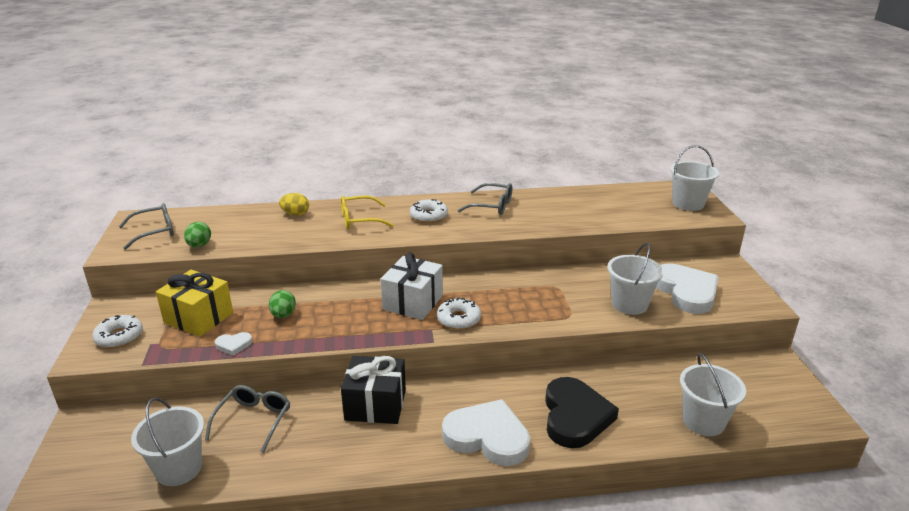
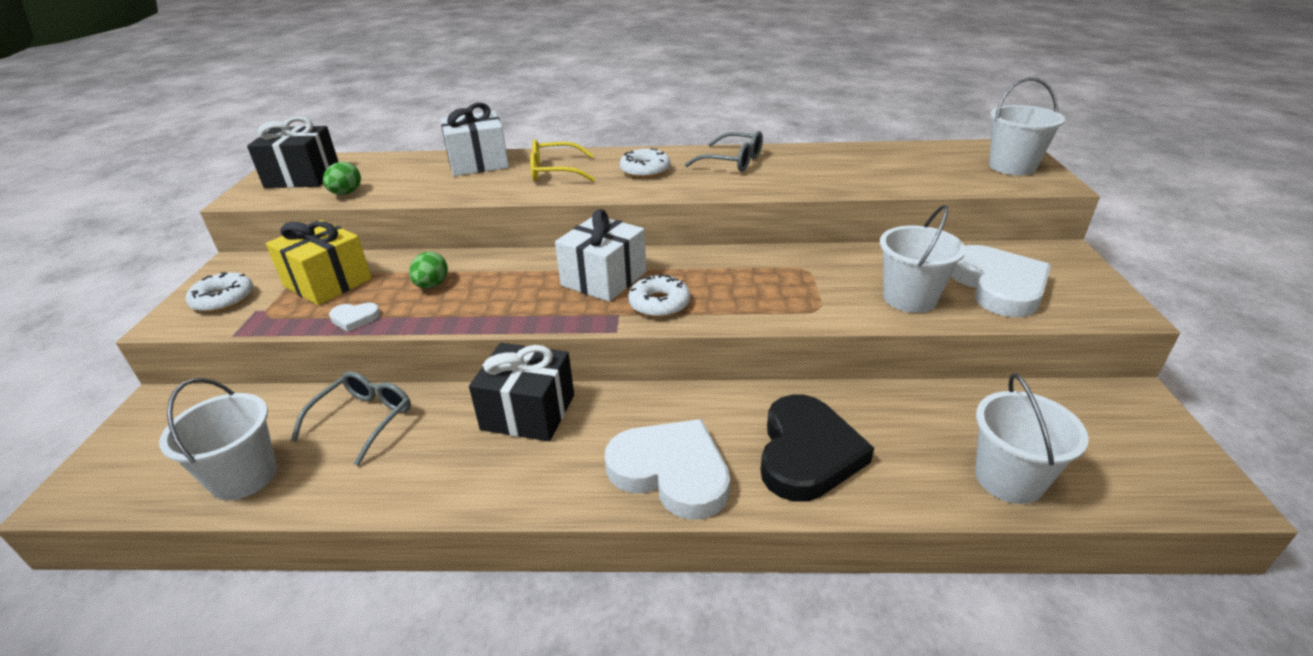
camera: 10 degrees right, 5 degrees up
(155, 232) = (303, 177): grey glasses -> black gift
(295, 214) = (478, 163): yellow egg -> white gift

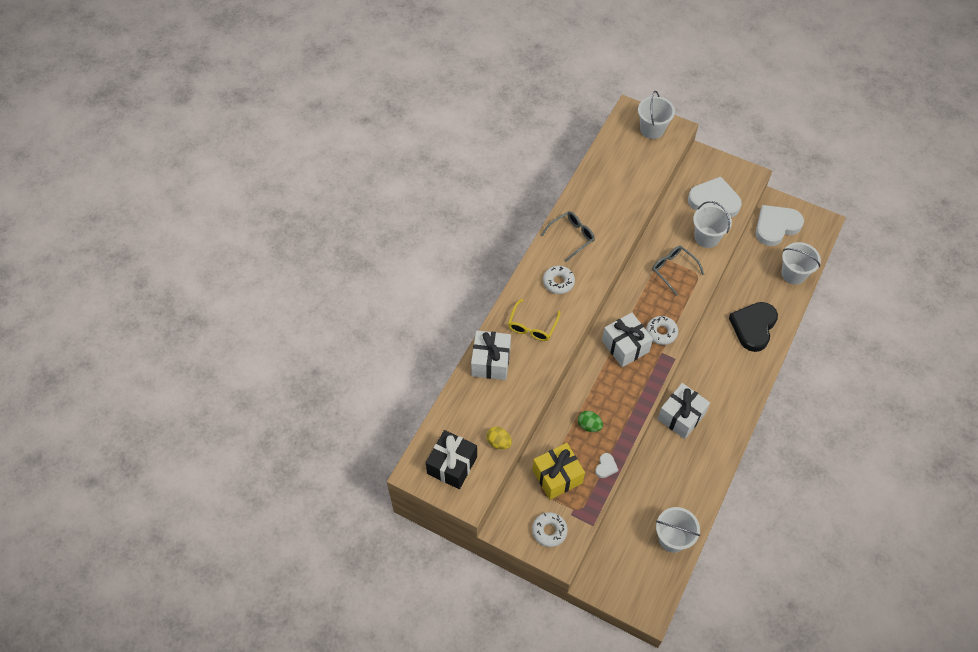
camera: 65 degrees left, 25 degrees up
(346, 193) = (499, 442): green egg -> yellow egg
(364, 420) = (654, 486): grey glasses -> grey glasses (673, 270)
(528, 412) = (681, 416): black gift -> white gift
(671, 472) = (742, 377): white heart -> white heart (776, 226)
(807, 453) = (753, 327): black heart -> black heart turned 105 degrees counterclockwise

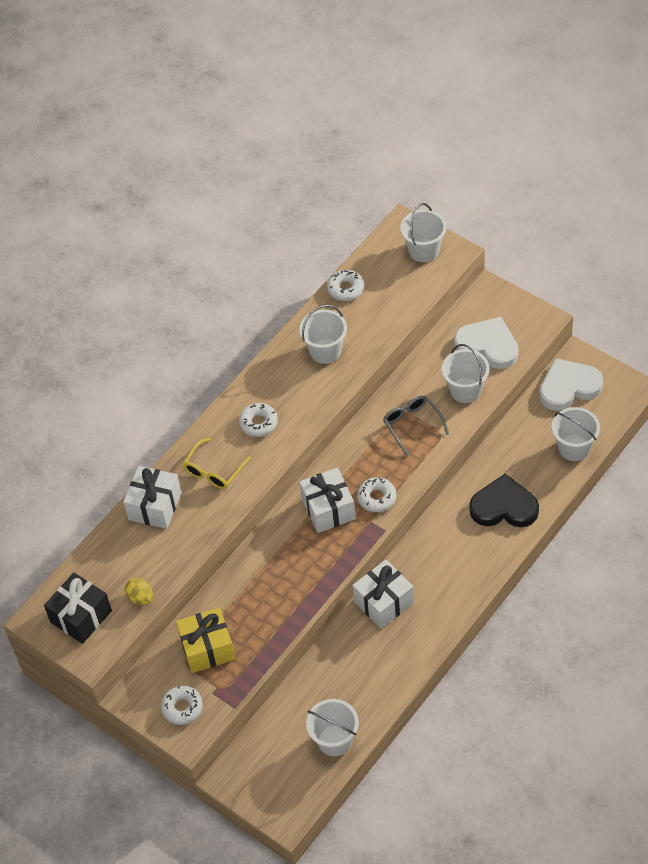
camera: 15 degrees right, 5 degrees down
(571, 237) = (289, 371): grey glasses -> none
(589, 425) = (260, 595): green egg -> none
(596, 217) = (325, 351): none -> white bucket
(599, 165) = (345, 289): none -> white donut
(606, 467) = (267, 644): white heart -> none
(753, 327) = (504, 506): black heart -> black heart turned 60 degrees clockwise

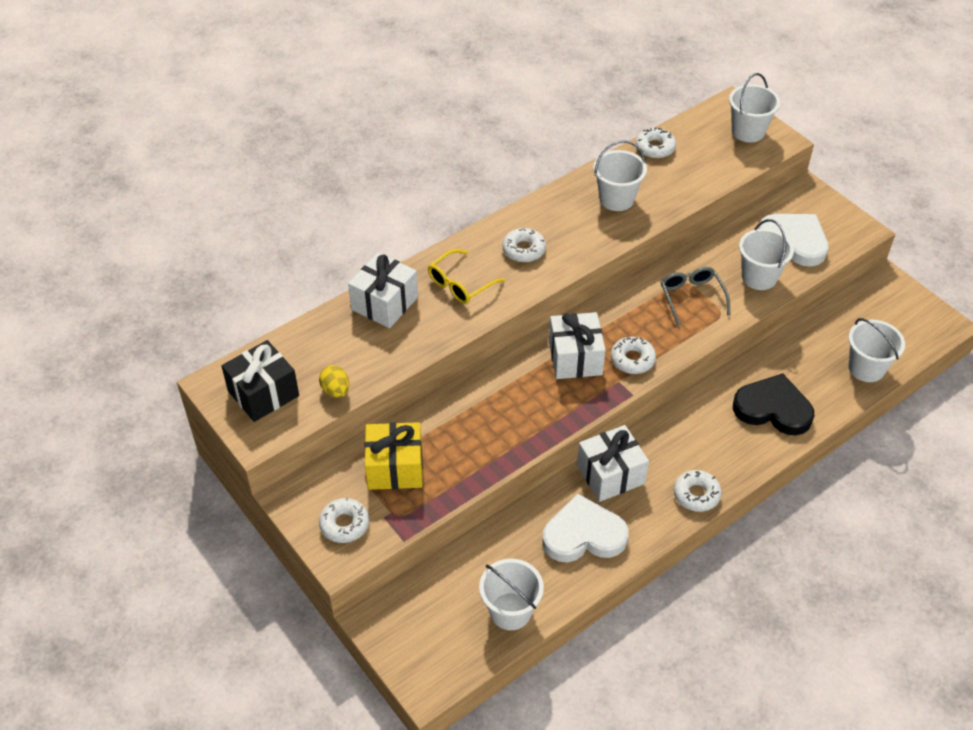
camera: 10 degrees right, 5 degrees down
(458, 601) = (696, 494): none -> white donut
(569, 387) = (873, 307): white heart -> white heart (583, 535)

